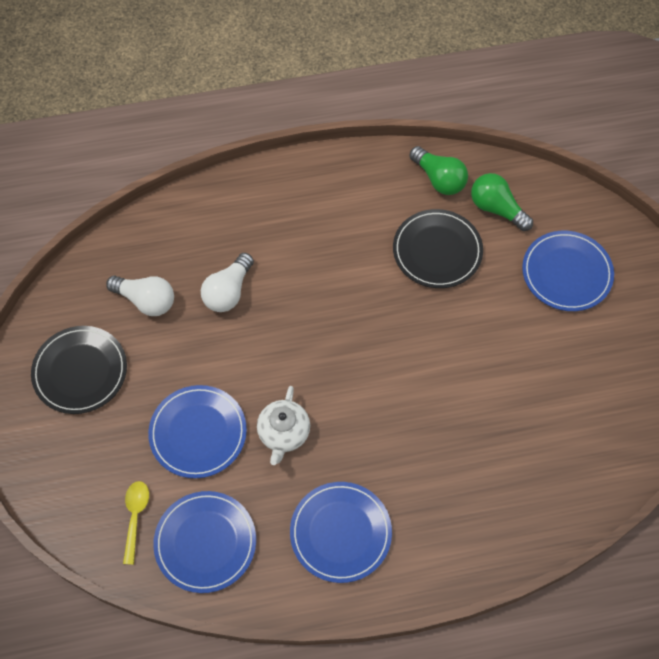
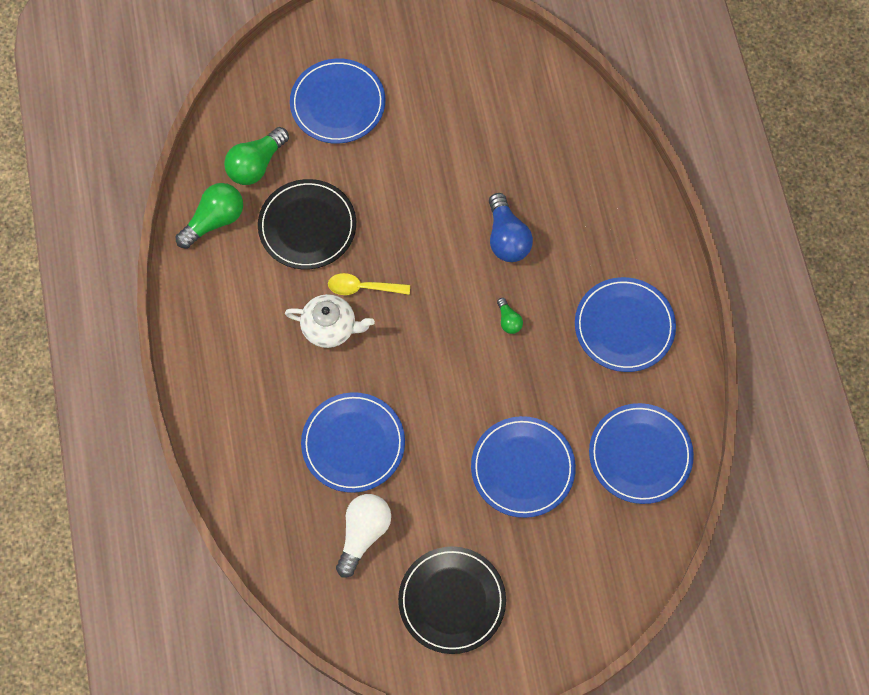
camera: 90 degrees left, 5 degrees up
(135, 517) = (617, 526): yellow spoon -> yellow spoon (363, 288)
(228, 291) = (353, 444): white light bulb -> blue plate
(283, 433) = (521, 381): white teapot -> white teapot (330, 328)
(346, 423) = (508, 320): none -> green light bulb
(433, 422) = (507, 238): none -> blue light bulb

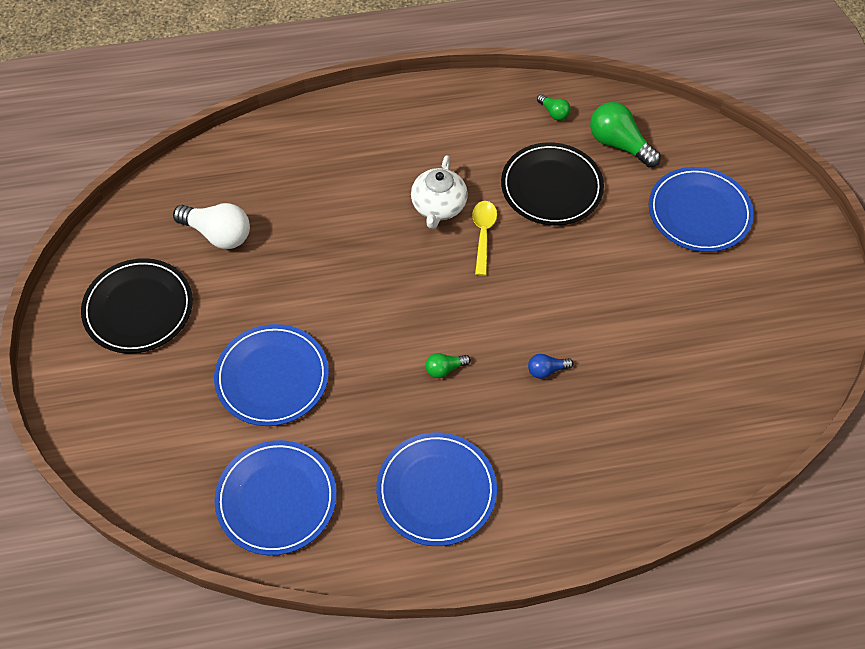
camera: 90 degrees right, 10 degrees down
(214, 221) = (554, 113): green light bulb -> green light bulb, size x0.51
(353, 444) = (312, 226): blue plate -> none
(507, 238) = (546, 370): blue light bulb -> blue light bulb, size x0.51

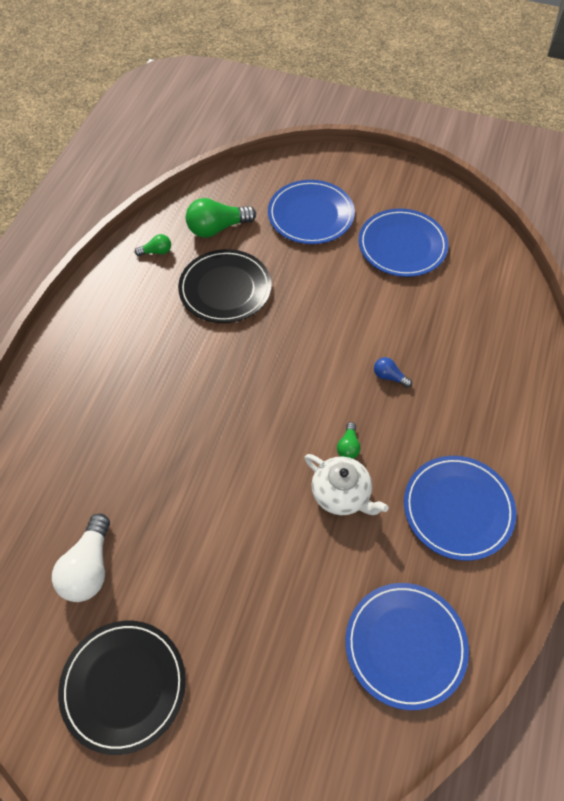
camera: 60 degrees left, 0 degrees up
(218, 234) = (89, 568): white light bulb -> white light bulb turned 135 degrees clockwise
(272, 377) = (278, 590): blue plate -> blue plate (402, 245)
(438, 207) = (188, 373): white teapot -> white teapot (341, 494)
(483, 234) = (237, 356): yellow spoon -> none
(546, 370) = (389, 377): blue light bulb -> blue light bulb turned 105 degrees clockwise

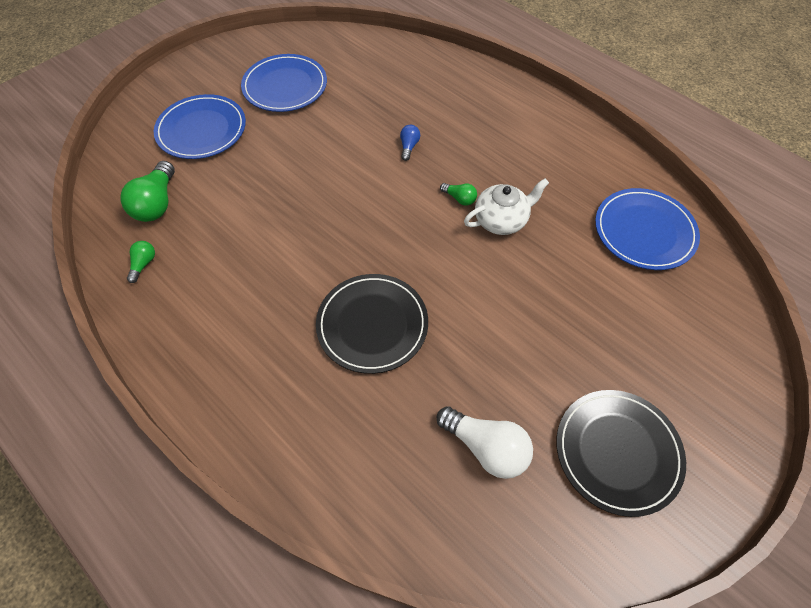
camera: 65 degrees left, 0 degrees up
(225, 289) = (236, 223): black plate -> black plate (372, 325)
(389, 377) = (409, 147): blue light bulb -> blue light bulb turned 135 degrees clockwise
(458, 509) = (547, 155): blue plate -> none

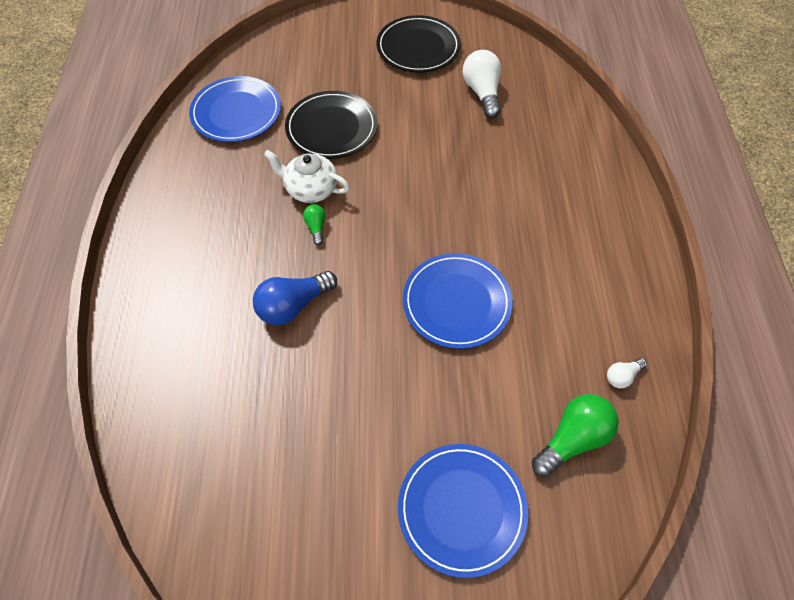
camera: 135 degrees left, 0 degrees up
(143, 264) = (622, 376): green light bulb -> white light bulb
(285, 86) = (318, 497): blue plate -> blue plate (456, 302)
(372, 325) = (480, 193): black plate -> black plate (331, 128)
(409, 147) = (293, 306): blue light bulb -> blue light bulb, size x1.95

